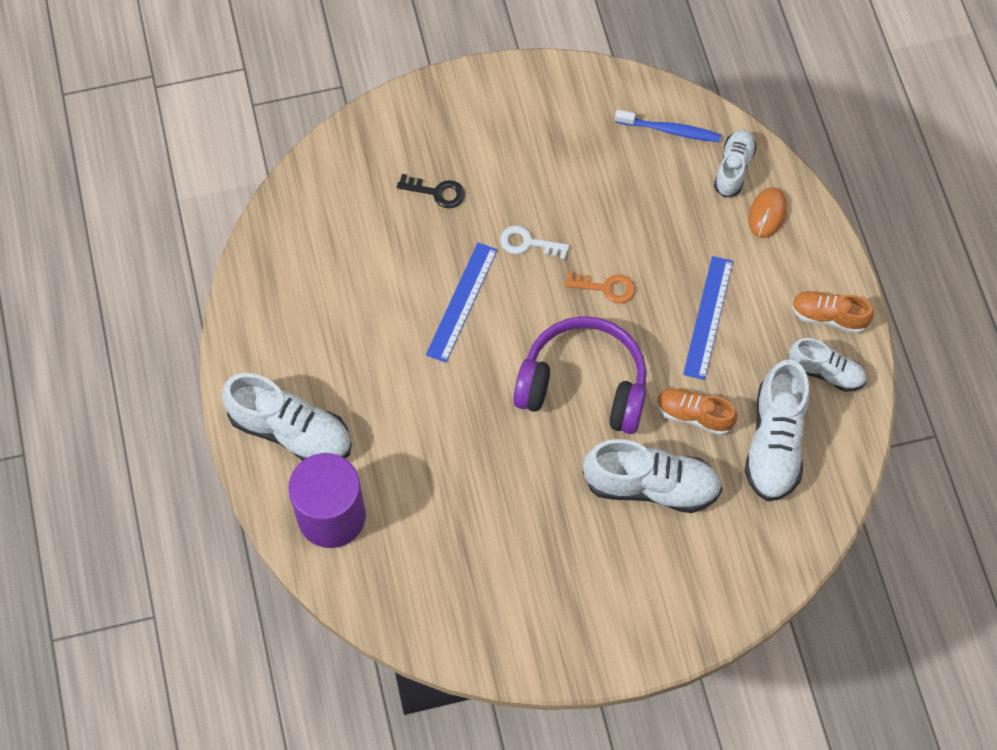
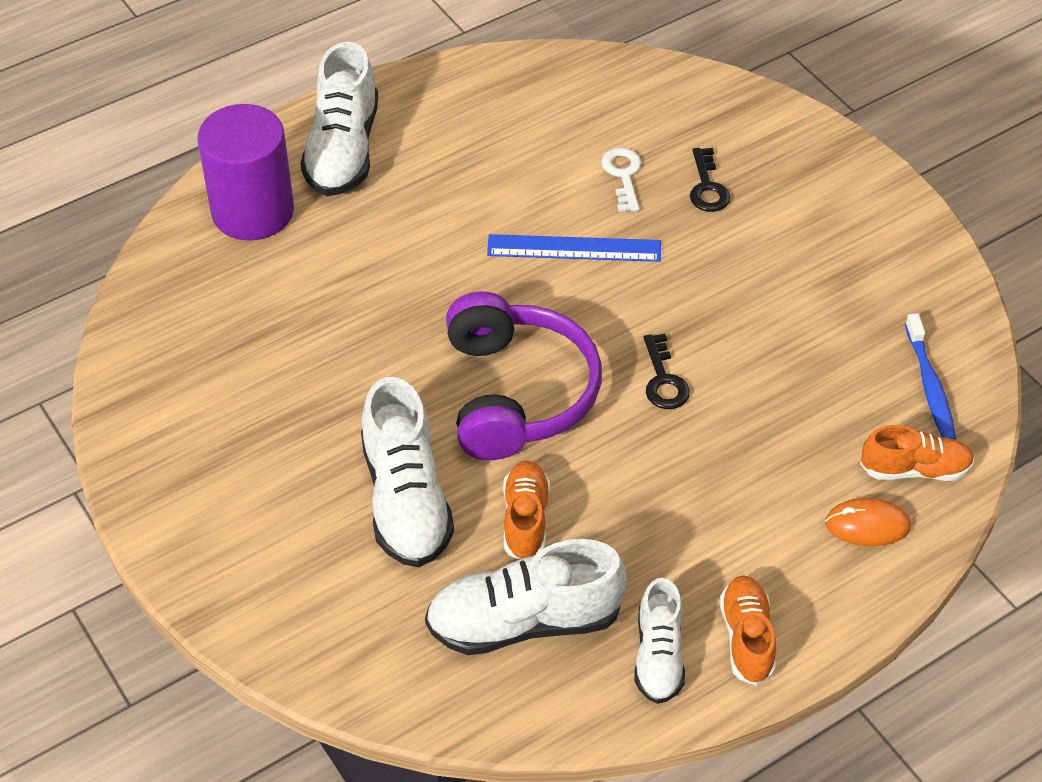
camera: 70 degrees right, 15 degrees down
(528, 243) = (685, 287): white key -> white key (623, 175)
(606, 287) = (663, 380): orange key -> black key
(708, 317) = (676, 498): blue ruler -> none
(733, 168) = (915, 469): white shoe -> orange shoe

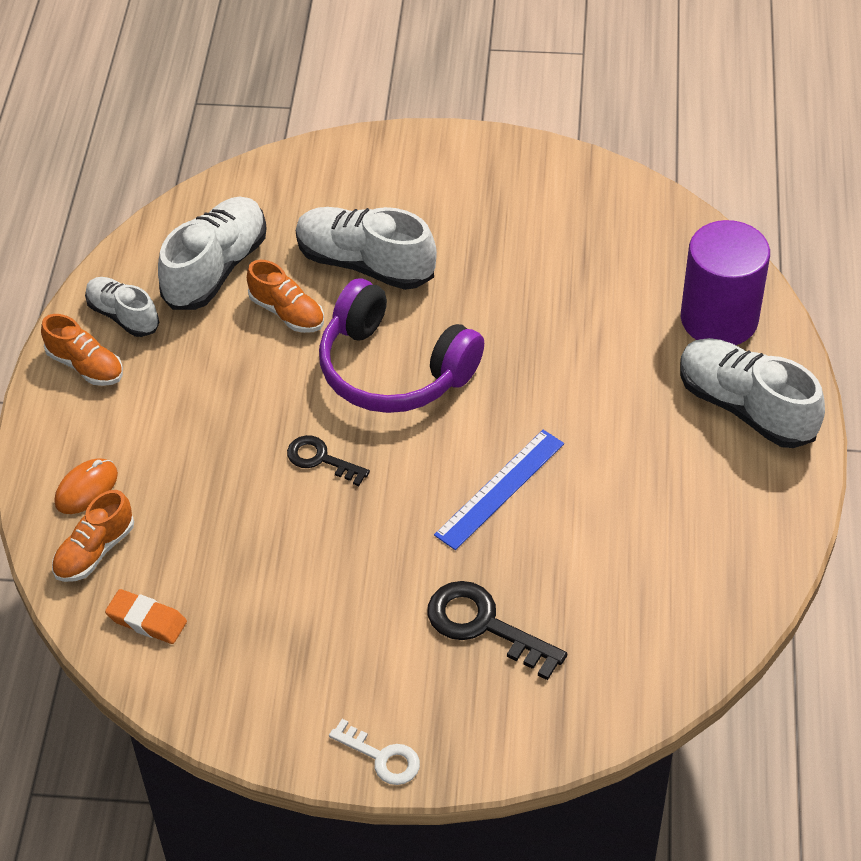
camera: 130 degrees right, 0 degrees up
(623, 175) = (551, 575): white key -> white key (382, 757)
(707, 187) = (484, 625): black key -> black key, size x1.59
(930, 386) = (147, 620): blue toothbrush -> orange eraser

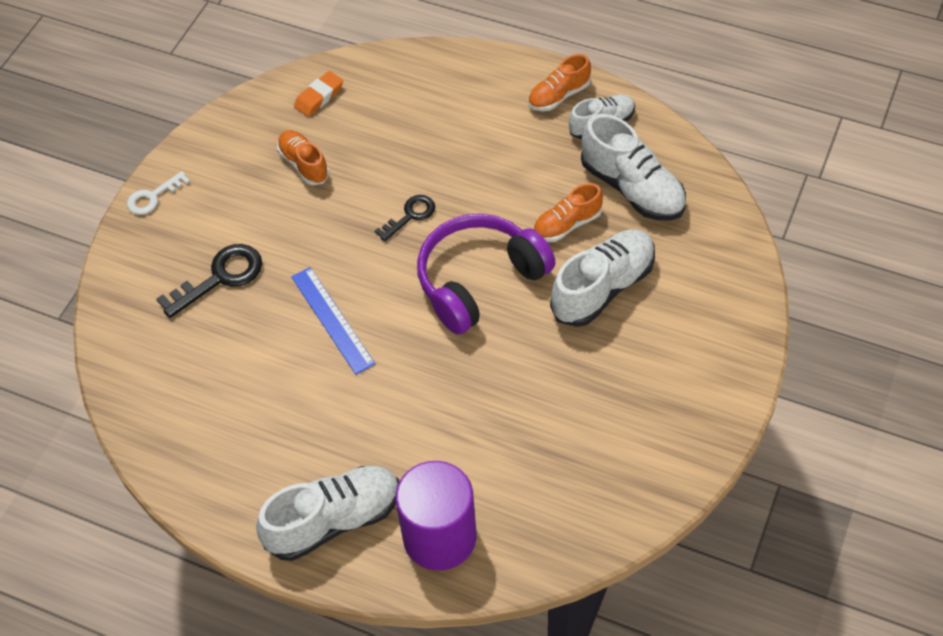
camera: 110 degrees right, 5 degrees up
(86, 488) = (443, 81): orange mouse -> none
(94, 551) = (388, 78): orange shoe -> orange shoe (304, 164)

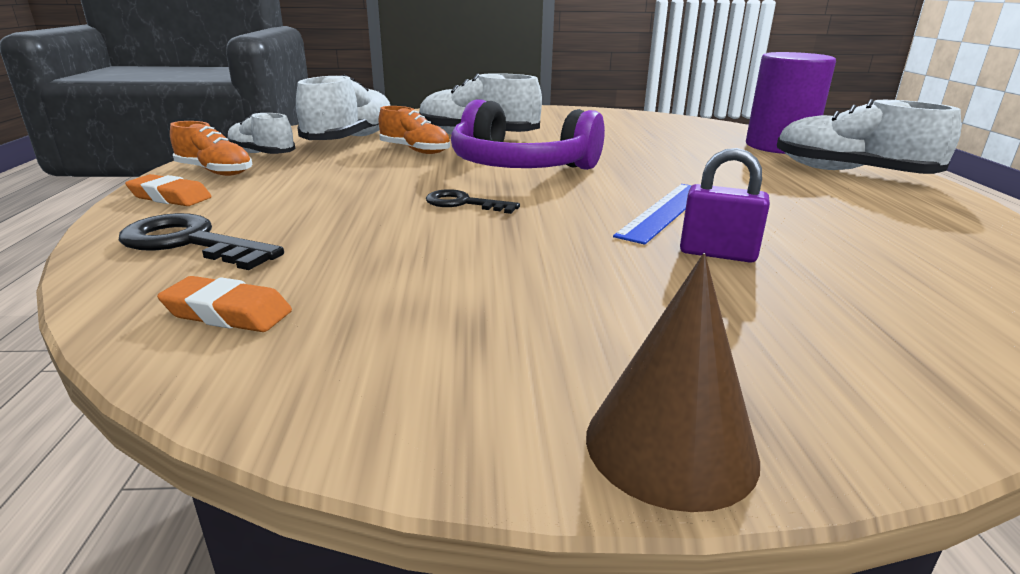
camera: 120 degrees left, 30 degrees down
(153, 197) = (670, 446): white key -> brown cone
(220, 277) = (727, 293): black key -> black key (190, 243)
(259, 304) = (717, 254): none -> purple padlock
(304, 164) = (421, 285): orange shoe -> none
(505, 74) = (170, 197): none -> orange eraser

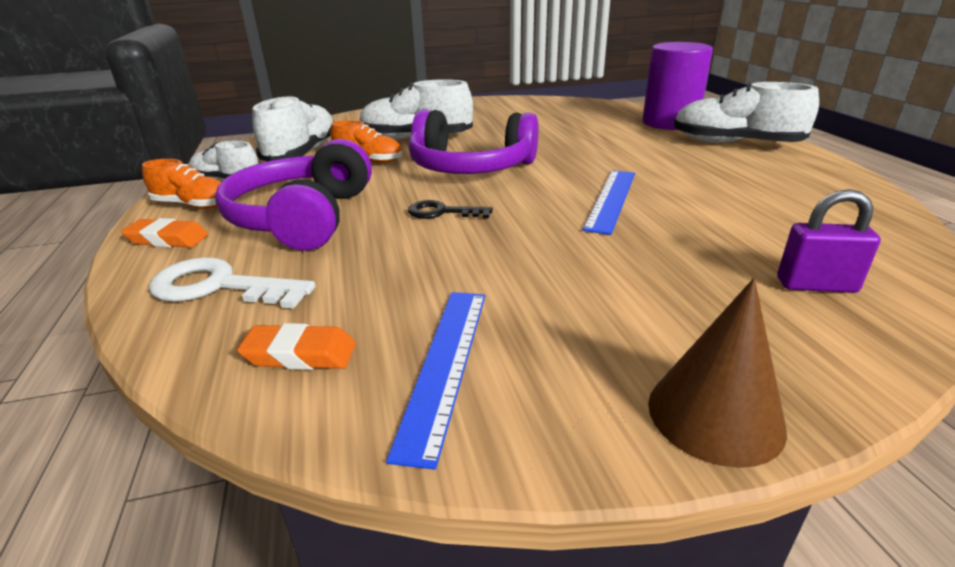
camera: 10 degrees left, 5 degrees up
(190, 243) = (219, 286): black key -> white key
(315, 193) = (303, 217): none -> purple headphones
(376, 344) = (445, 364): none -> blue ruler
(717, 254) = (670, 236): purple padlock -> purple padlock (816, 285)

